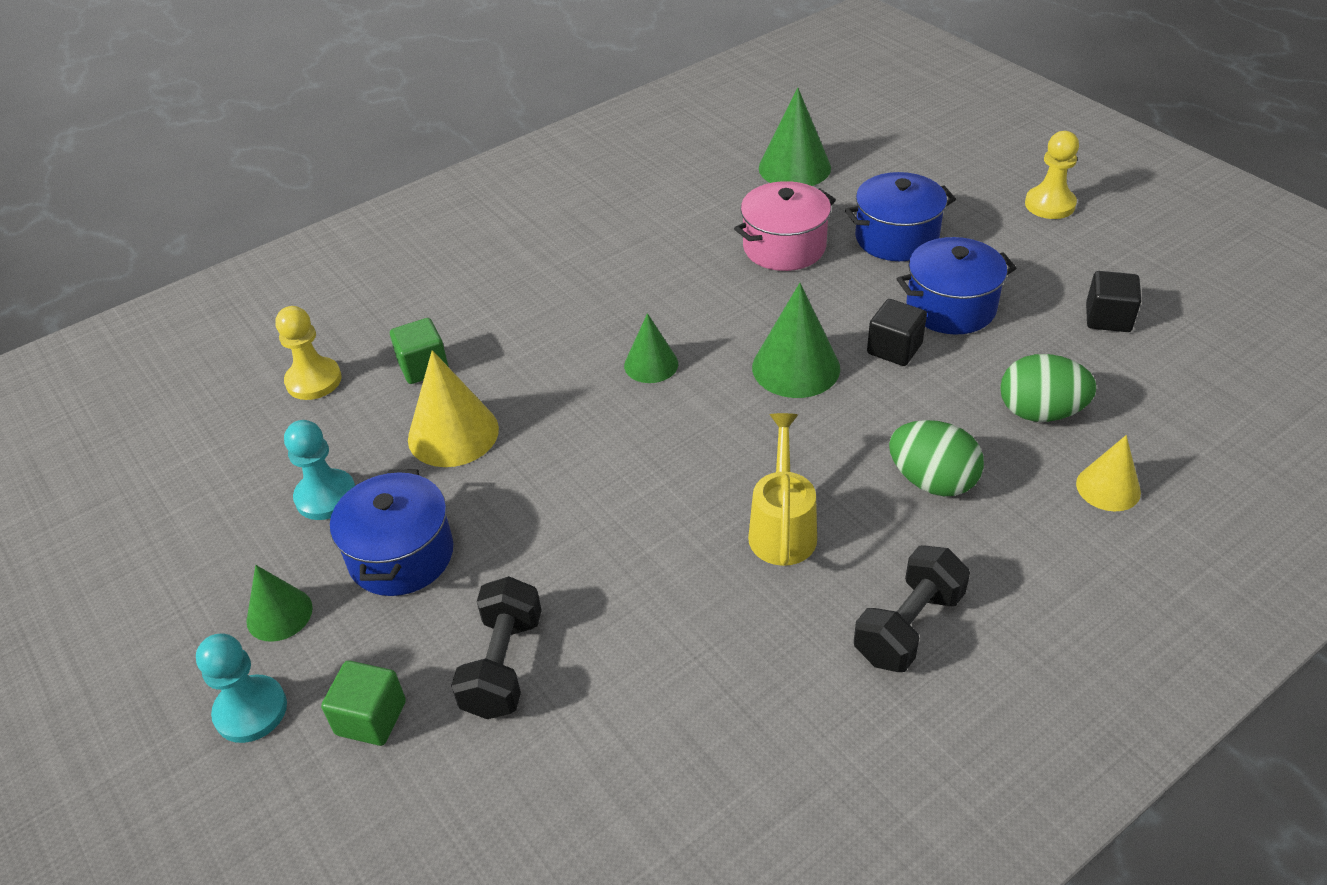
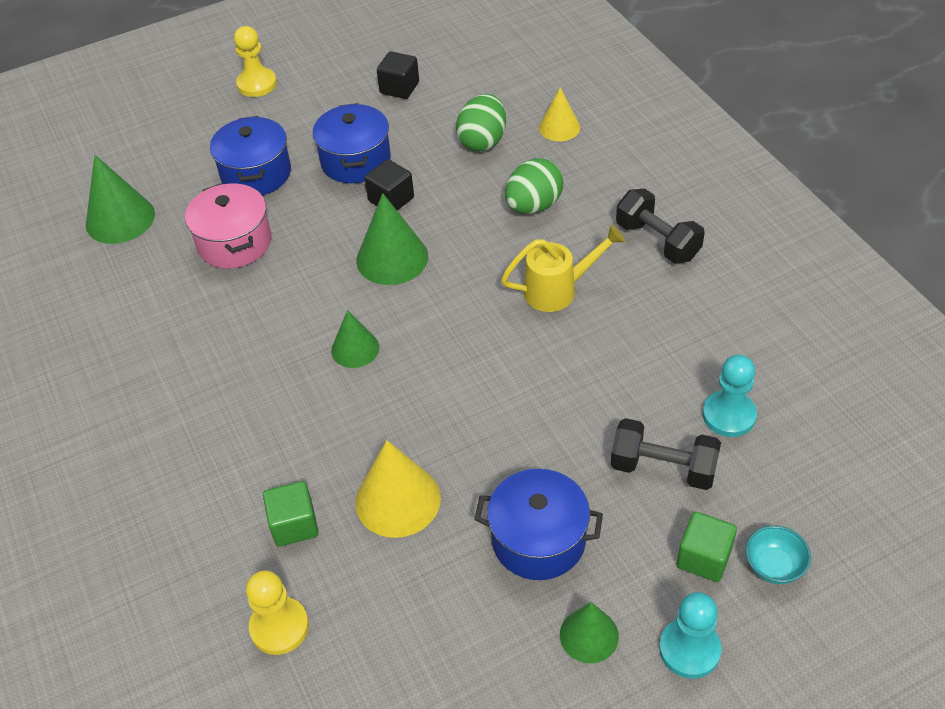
camera: 80 degrees left, 5 degrees up
(326, 496) = (453, 605): turquoise pawn -> turquoise pawn (729, 415)
(355, 797) = (774, 566): none -> turquoise bowl
(782, 527) = (559, 290): yellow watering can -> yellow watering can turned 150 degrees clockwise

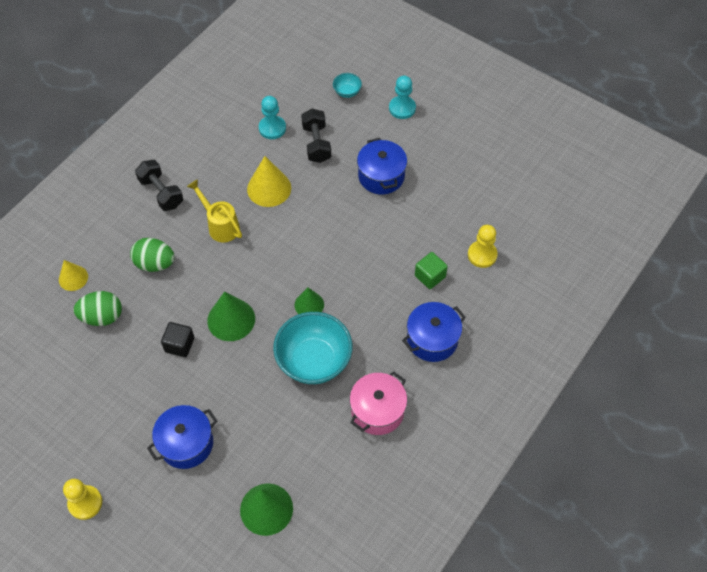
camera: 120 degrees left, 10 degrees up
(234, 243) = (256, 418): pink pot -> pink pot (377, 410)
(266, 324) = (314, 360): none -> turquoise bowl
(355, 161) = (149, 385): blue pot -> blue pot (432, 339)
(398, 500) = (391, 240): yellow cone -> yellow cone (269, 188)
(399, 88) = (59, 396): black cube -> none
(589, 635) = (416, 142): green cone -> none
(657, 241) = (161, 193): black dumbbell -> black dumbbell turned 60 degrees counterclockwise
(704, 558) = (356, 116): green cube -> none

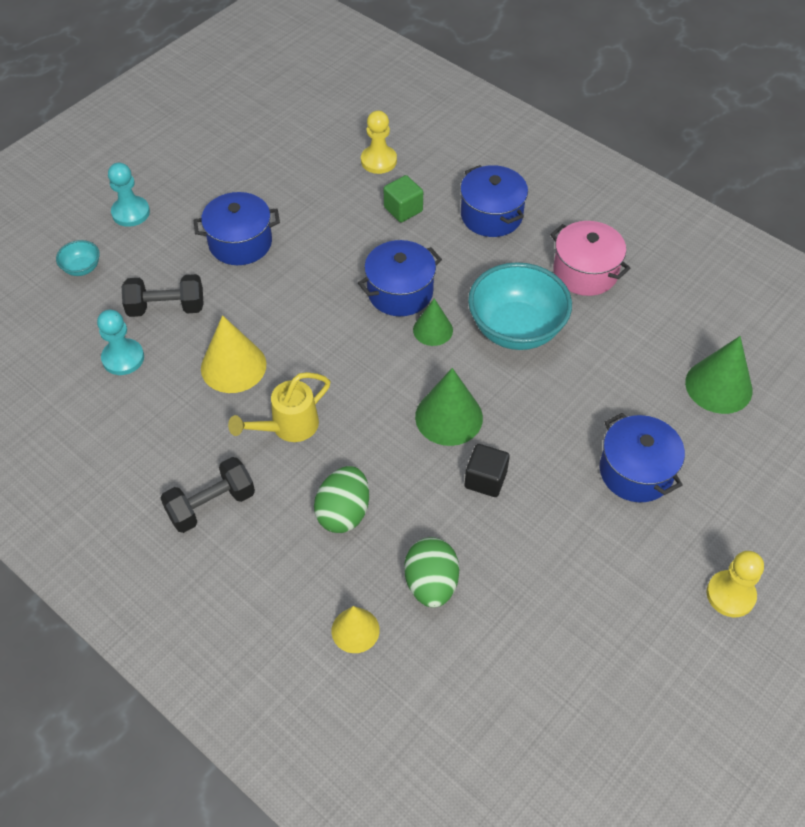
camera: 85 degrees left, 5 degrees down
(343, 281) = (400, 292): none -> blue pot

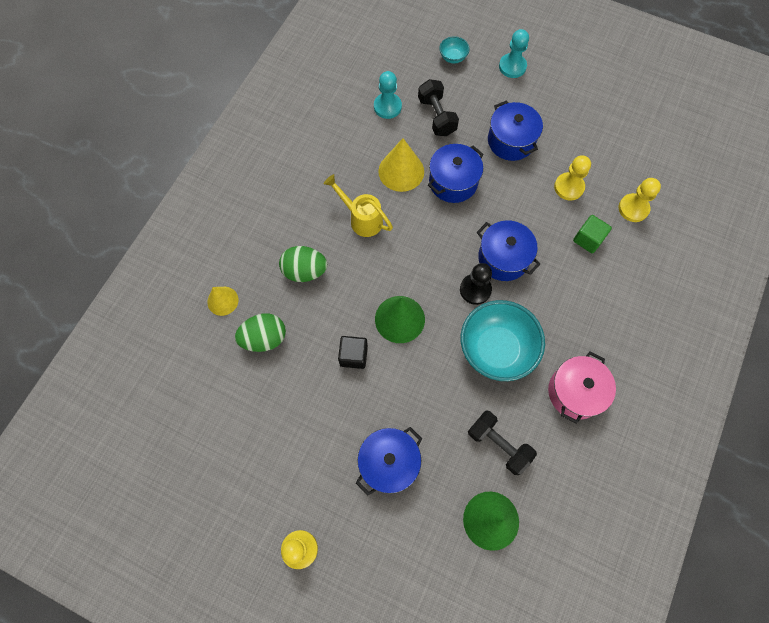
camera: 75 degrees right, 15 degrees up
(211, 505) = (291, 193): black dumbbell -> black dumbbell (498, 444)
(328, 207) = (569, 187): none -> yellow pawn
(433, 330) = (475, 289): green cone -> black pawn
(491, 215) = (608, 306): blue pot -> blue pot (453, 182)

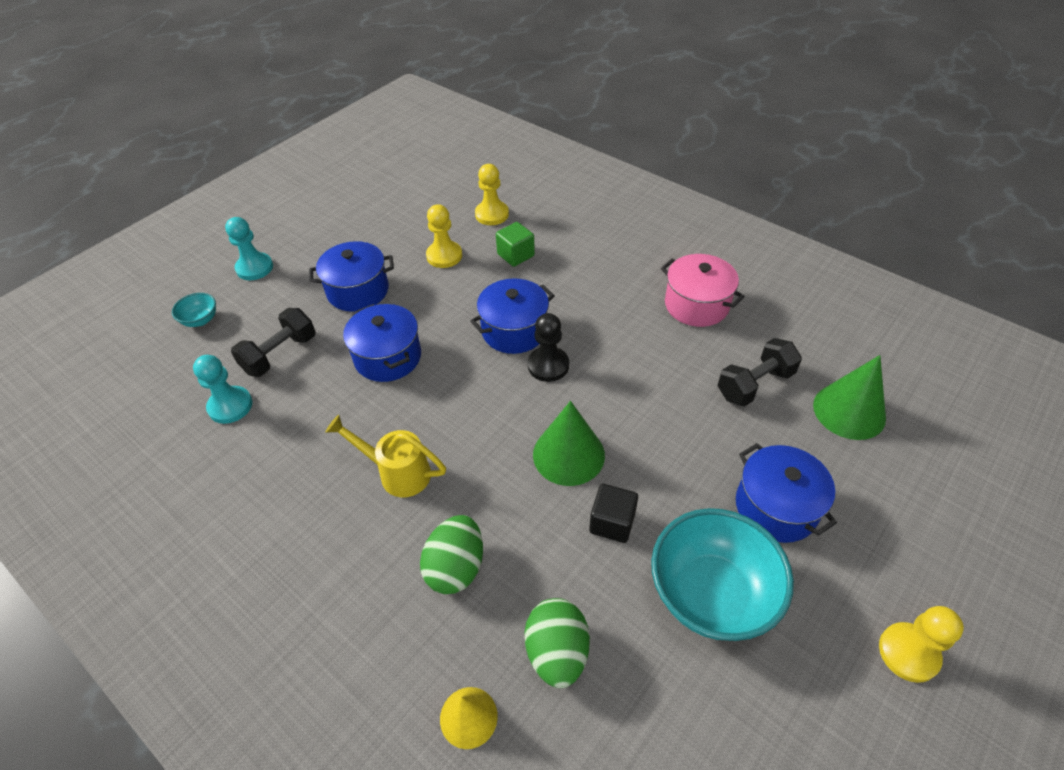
camera: 75 degrees left, 20 degrees down
(361, 218) = (397, 472): yellow watering can -> yellow watering can turned 60 degrees clockwise
(401, 171) = (343, 410): yellow cone -> none
(437, 116) = (280, 354): black dumbbell -> black dumbbell turned 45 degrees counterclockwise
(496, 349) = (632, 361): turquoise bowl -> turquoise bowl (711, 594)

